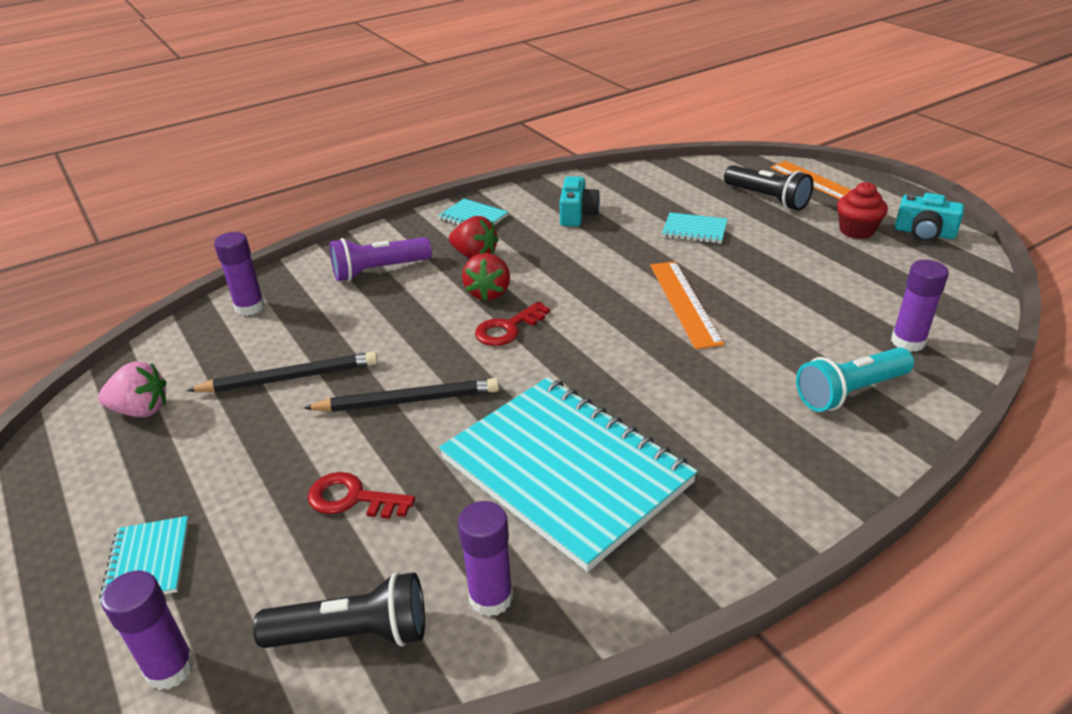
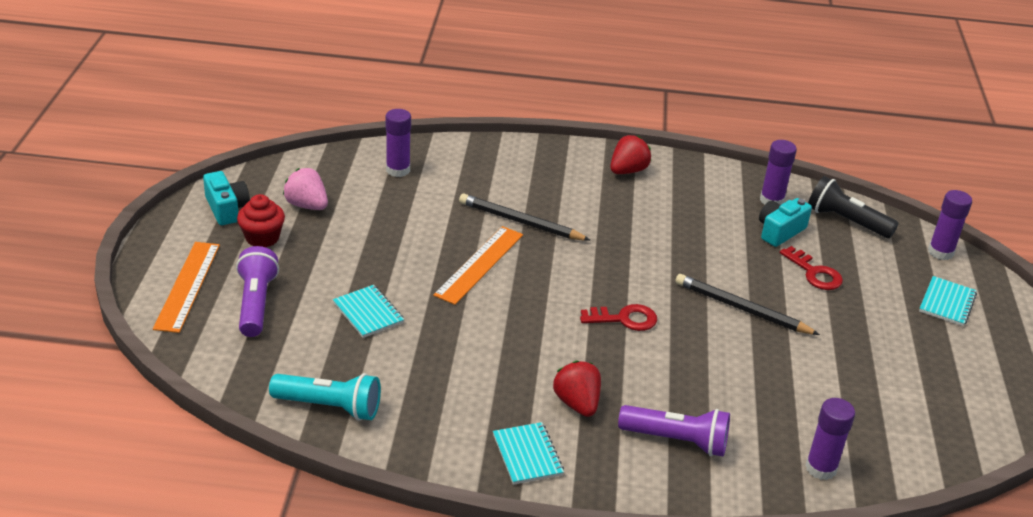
camera: 145 degrees left, 0 degrees up
(141, 410) = (941, 409): pink strawberry -> pink strawberry (307, 205)
(290, 378) = (816, 373): black pencil -> black pencil (520, 222)
(488, 293) = (606, 358): red strawberry -> red strawberry (628, 171)
(565, 471) = (683, 223): turquoise notebook -> none
(577, 214) = (430, 393): turquoise camera -> turquoise camera (779, 231)
(767, 199) = (256, 303): black flashlight -> purple flashlight
(849, 392) = (479, 171): turquoise flashlight -> turquoise flashlight (330, 407)

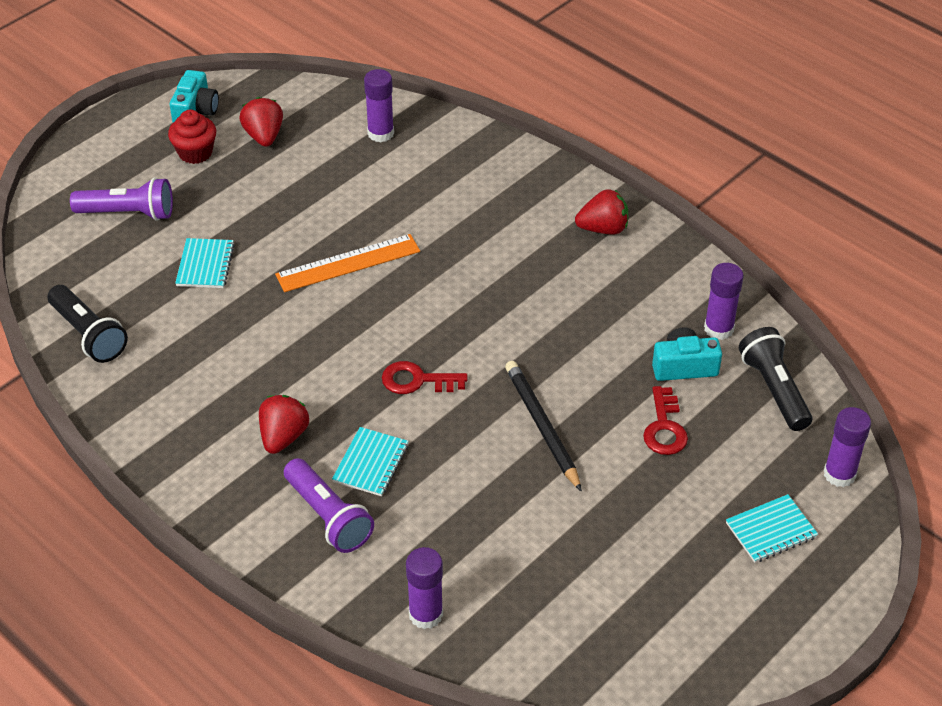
camera: 40 degrees right, 10 degrees up
(187, 286) = (94, 172): orange ruler -> none
(256, 303) = (128, 213): purple flashlight -> purple flashlight turned 60 degrees clockwise
(307, 205) = (264, 136): pink strawberry -> red strawberry
(330, 407) = (89, 335): turquoise flashlight -> black flashlight
(520, 222) = (433, 237): black pencil -> none
(527, 455) = (192, 459): turquoise notebook -> turquoise notebook (371, 463)
(624, 319) = (417, 380): red key -> red key turned 150 degrees clockwise

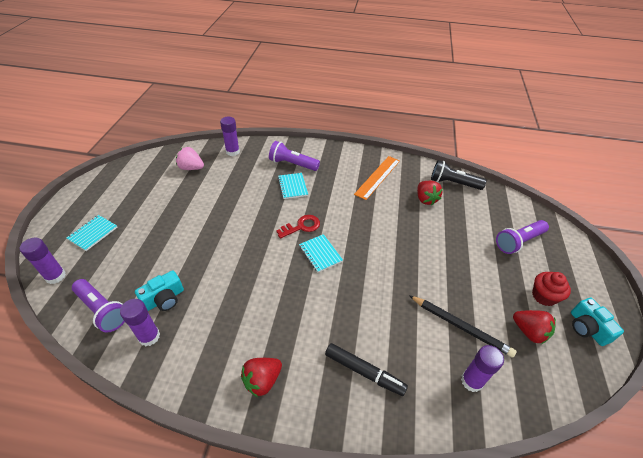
camera: 145 degrees right, 0 degrees up
(205, 265) = (451, 234): turquoise notebook -> turquoise notebook (320, 254)
(283, 437) = (336, 181): red strawberry -> red strawberry (425, 199)
(348, 263) = (390, 269): orange ruler -> orange ruler (377, 177)
(485, 187) = (364, 372): none -> black marker
(537, 608) = (191, 168): none -> pink strawberry
(542, 426) = (228, 232): black pencil -> black pencil (461, 327)
(664, 428) = (163, 258): red key -> none
(774, 389) = (102, 310): black flashlight -> purple flashlight

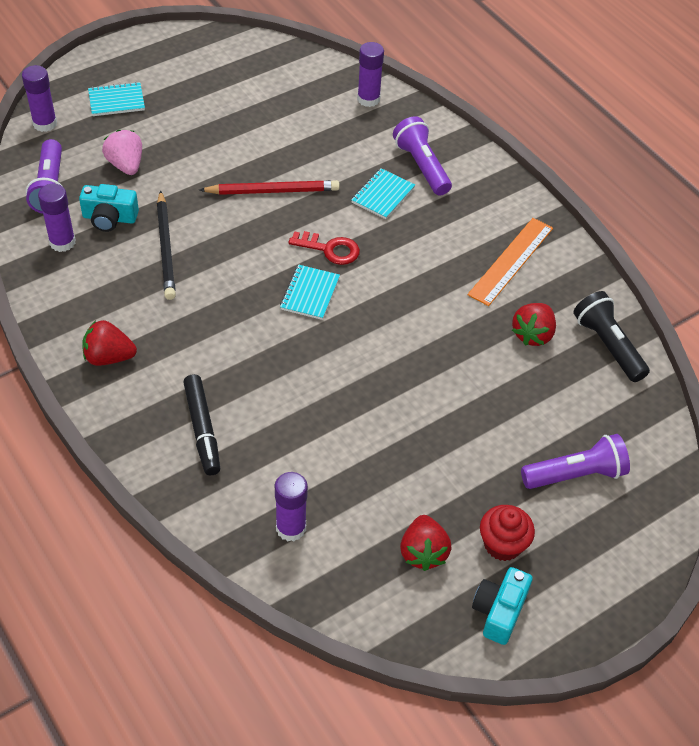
camera: 45 degrees right, 5 degrees up
(191, 168) = (294, 89): pink strawberry -> pink strawberry (126, 165)
(239, 219) = (273, 191): none -> red pencil
(377, 177) = (511, 261): orange ruler -> orange ruler turned 45 degrees counterclockwise
(461, 327) = (354, 482): black pencil -> black pencil (166, 248)
(518, 242) = (576, 474): purple flashlight -> purple flashlight turned 150 degrees clockwise

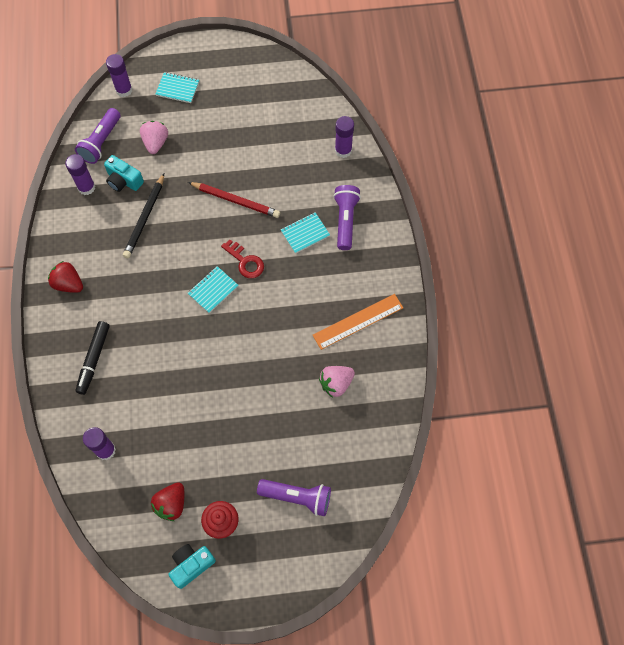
camera: 30 degrees right, 15 degrees up
(533, 334) = (336, 384): red strawberry -> pink strawberry
(608, 345) = (380, 414): black flashlight -> none

